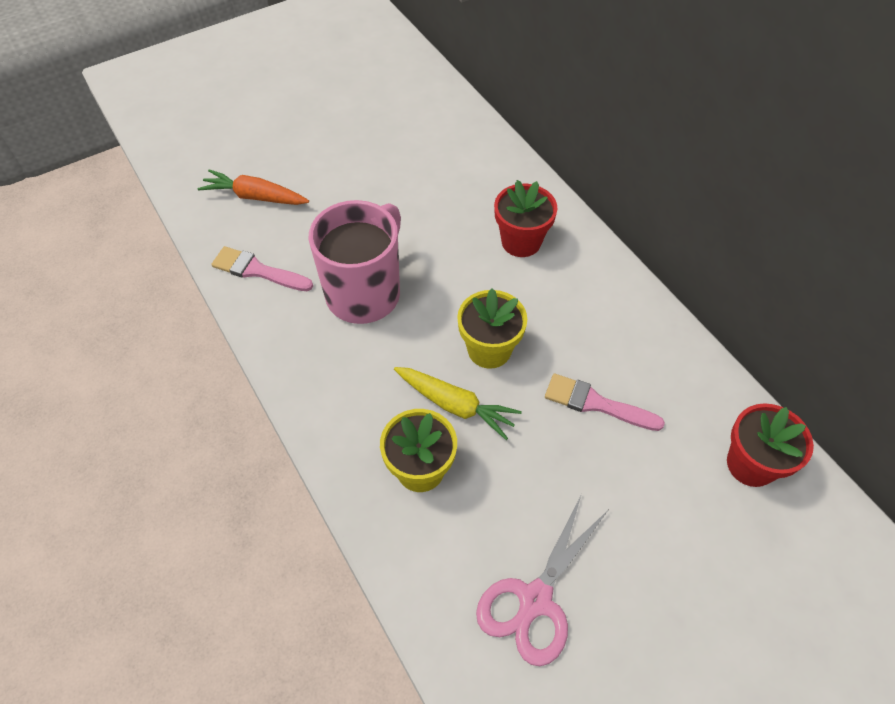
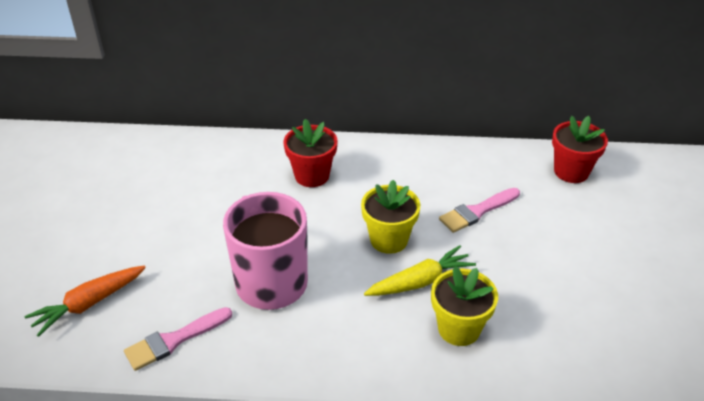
camera: 55 degrees left, 15 degrees down
(535, 599) = (602, 318): pink scissors -> none

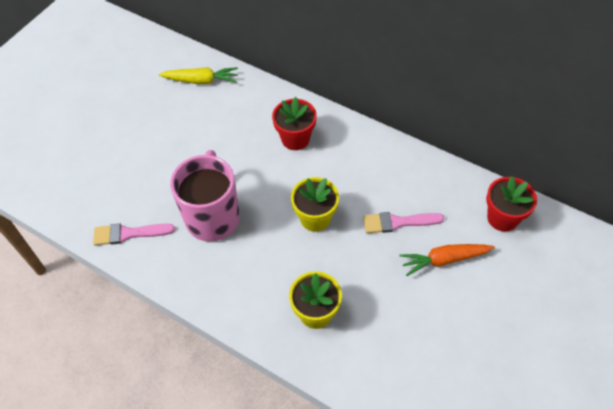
camera: 30 degrees right, 15 degrees up
(89, 303) = (94, 183): orange carrot -> orange carrot (444, 260)
(419, 282) = (314, 263): yellow carrot -> yellow carrot (200, 80)

